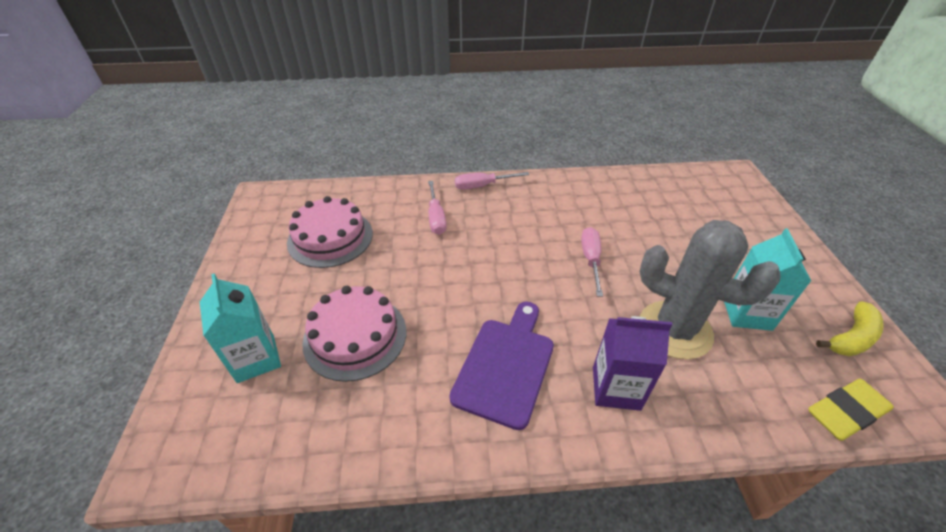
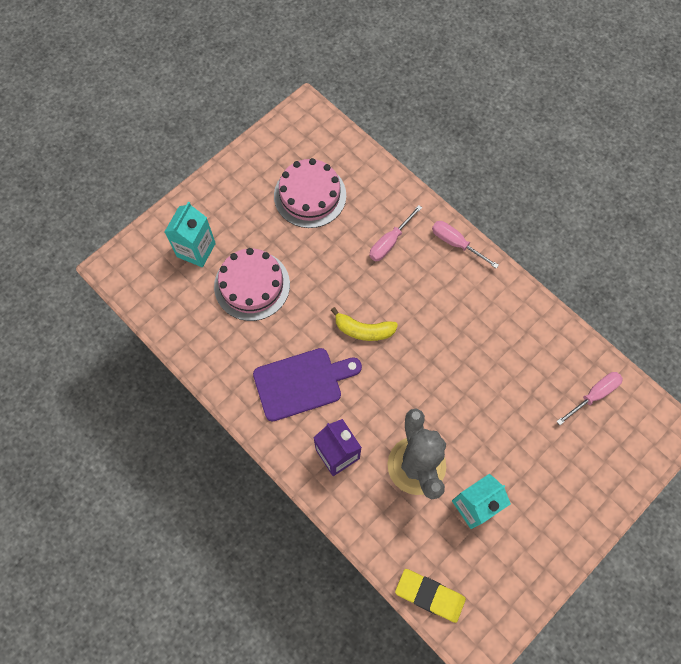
camera: 50 degrees right, 25 degrees up
(591, 259) = (440, 375): pink screwdriver -> pink screwdriver (594, 395)
(851, 338) = (508, 584): yellow banana -> yellow banana (363, 330)

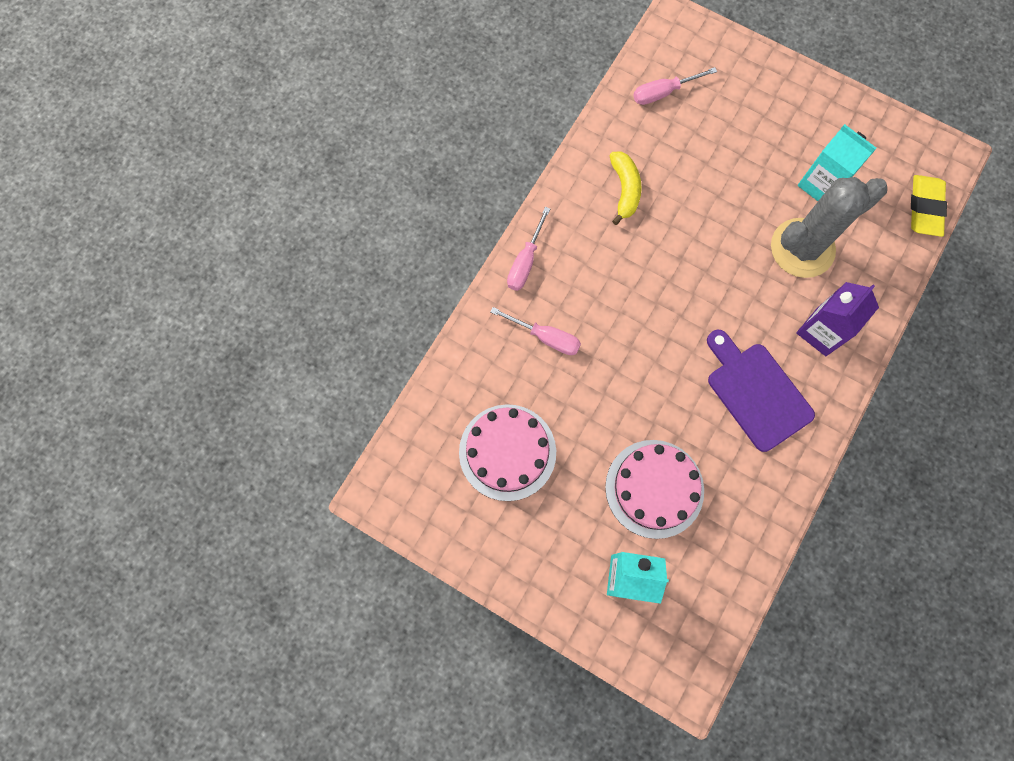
camera: 105 degrees left, 5 degrees up
(363, 330) = (668, 339): yellow banana -> yellow banana (624, 190)
(594, 395) = (663, 93): pink screwdriver -> pink screwdriver turned 60 degrees counterclockwise

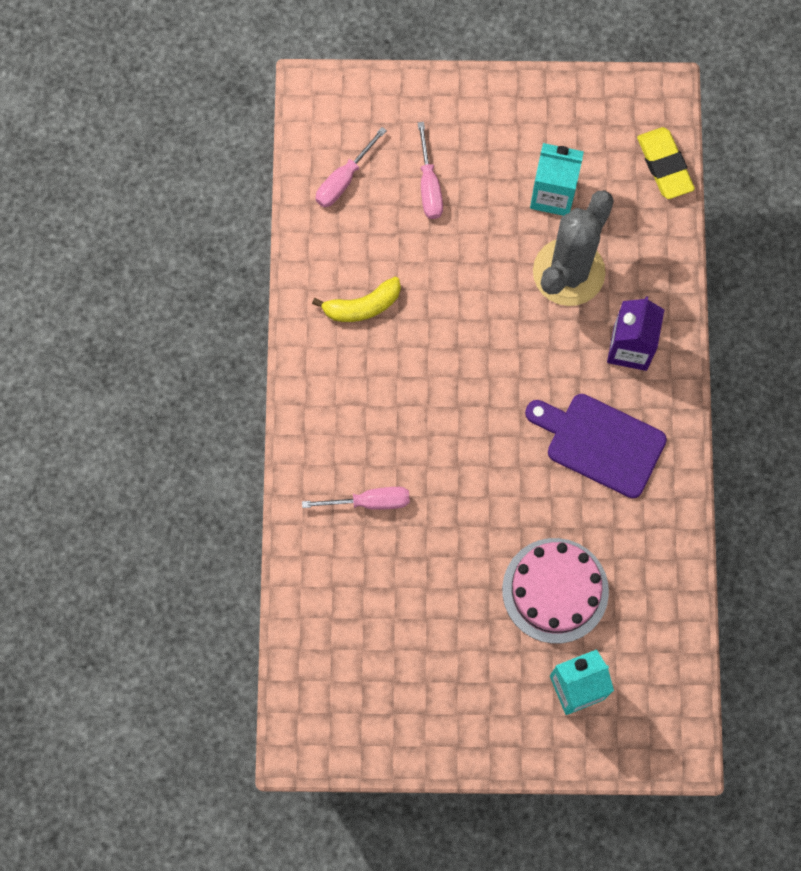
camera: 30 degrees left, 0 degrees up
(507, 452) = (397, 635): pink cake -> none
(525, 262) = (306, 436): pink screwdriver -> pink screwdriver (429, 186)
(624, 190) = (362, 306): yellow banana -> yellow banana turned 105 degrees clockwise

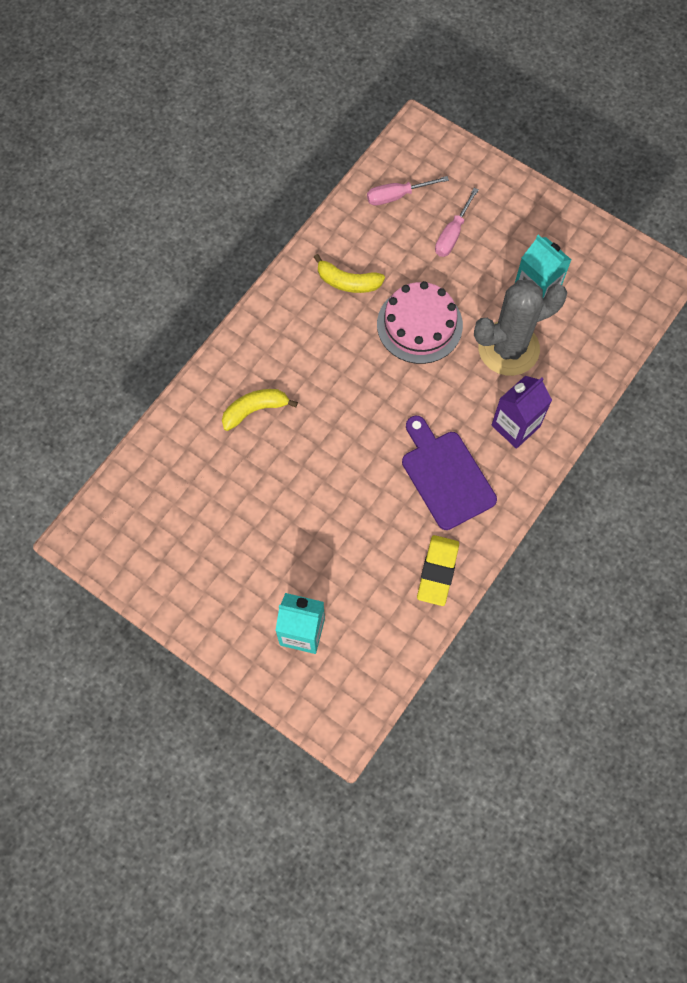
camera: 35 degrees right, 5 degrees down
(370, 502) = (255, 410): pink screwdriver -> yellow banana
(555, 590) = (337, 554): pink cake -> pink cake (419, 325)
(664, 165) = (631, 321): yellow eraser -> yellow eraser (437, 571)

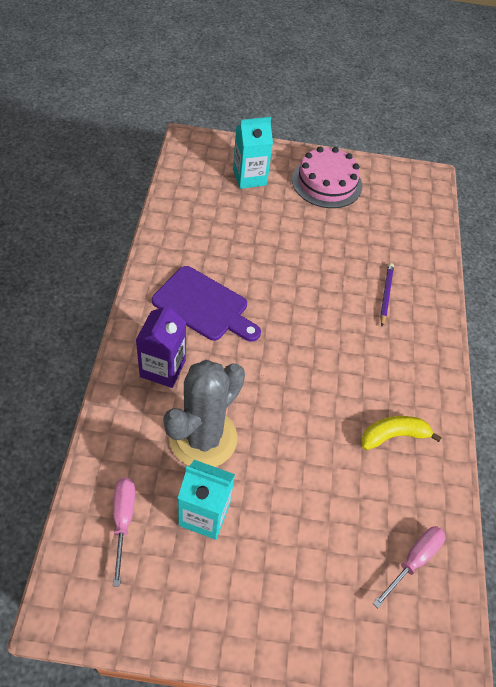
camera: 145 degrees right, 15 degrees down
(255, 410) = (385, 294): yellow banana -> purple pencil
(419, 325) = (301, 424): pink cake -> pink cake (327, 182)
(437, 571) = (174, 240): yellow eraser -> none
(452, 234) = (327, 541): pink screwdriver -> pink screwdriver (123, 520)

